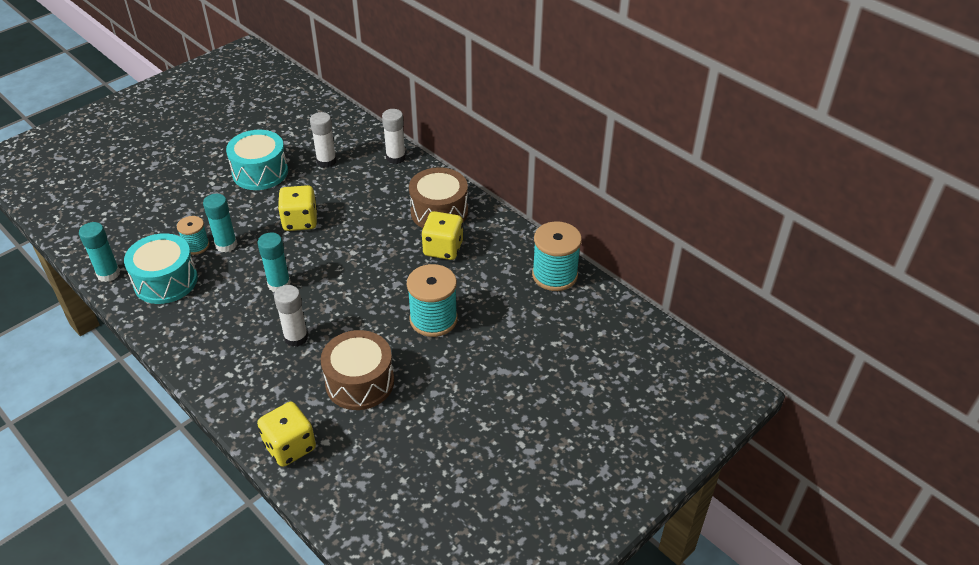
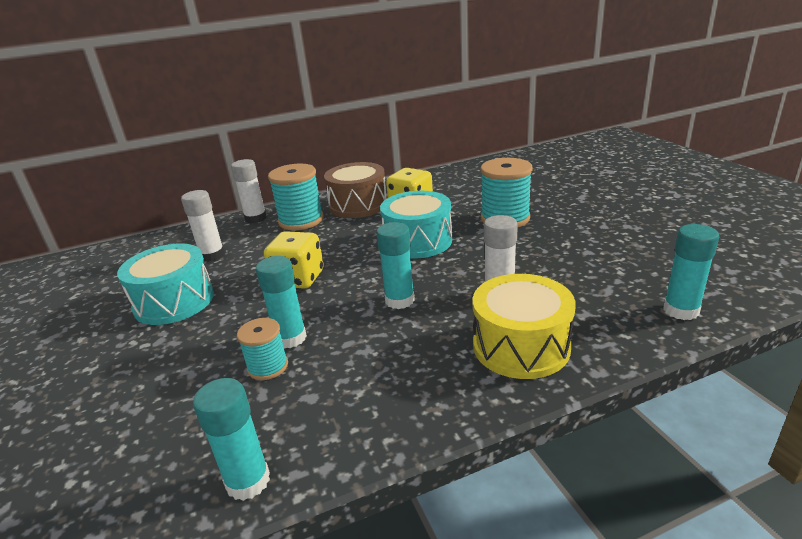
camera: 65 degrees left, 15 degrees down
(165, 281) = (321, 404): turquoise drum -> turquoise drum (418, 241)
(232, 359) = (521, 346): none -> yellow drum
(290, 446) = (681, 310): yellow dice -> turquoise glue stick
(360, 382) = (582, 260): brown drum -> none
(554, 275) = (476, 170): turquoise spool -> turquoise spool (301, 220)

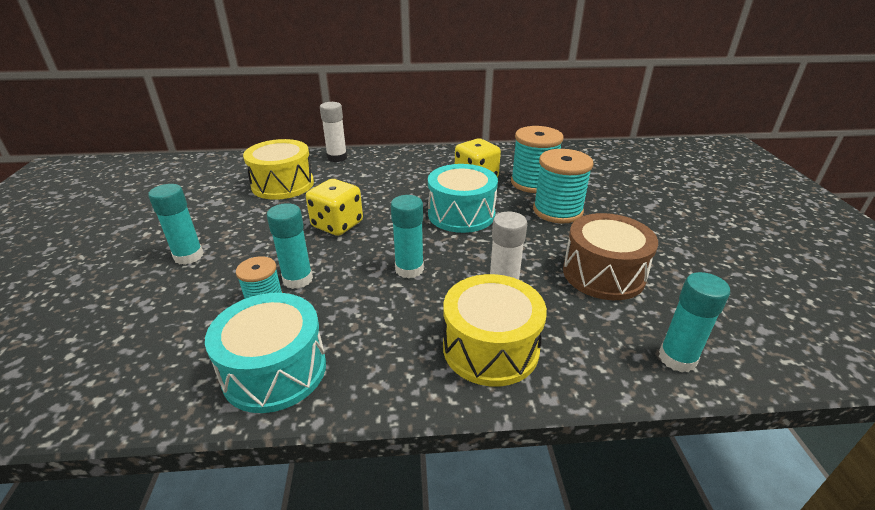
camera: 15 degrees right, 5 degrees up
(174, 301) = (230, 219): turquoise drum -> turquoise drum (275, 370)
(212, 255) = (283, 184): white glue stick -> yellow drum
(248, 481) = (189, 400): turquoise glue stick -> turquoise glue stick (189, 256)
(301, 220) = (373, 168): turquoise spool -> turquoise spool (533, 183)
(358, 205) = (430, 165): brown drum -> brown drum (603, 274)

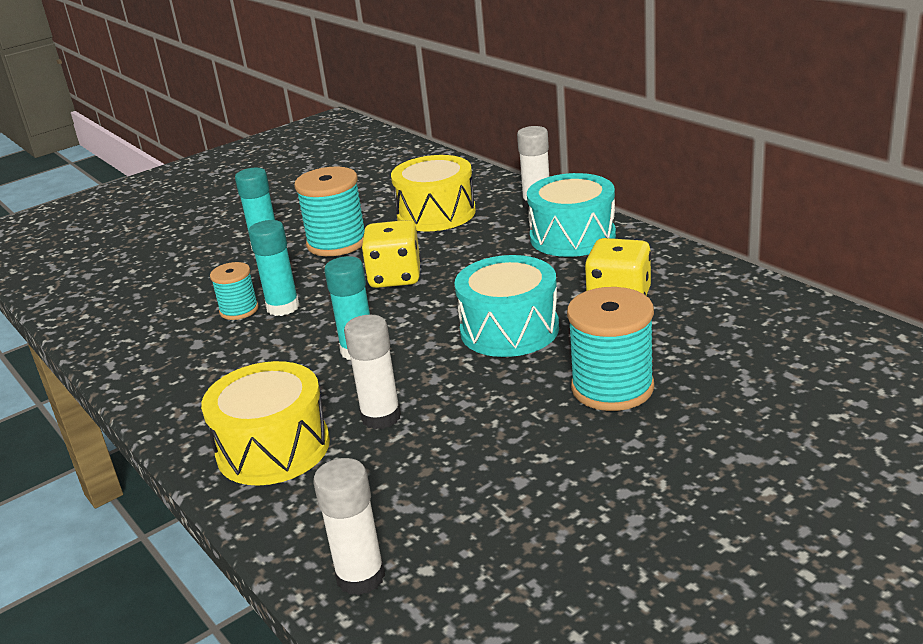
camera: 60 degrees right, 5 degrees down
(275, 370) = (159, 360): turquoise drum -> turquoise drum (572, 236)
(533, 183) = (670, 341): turquoise spool -> turquoise spool (337, 243)
(603, 274) = (488, 473): brown drum -> none
(677, 358) = (360, 577): turquoise glue stick -> white glue stick

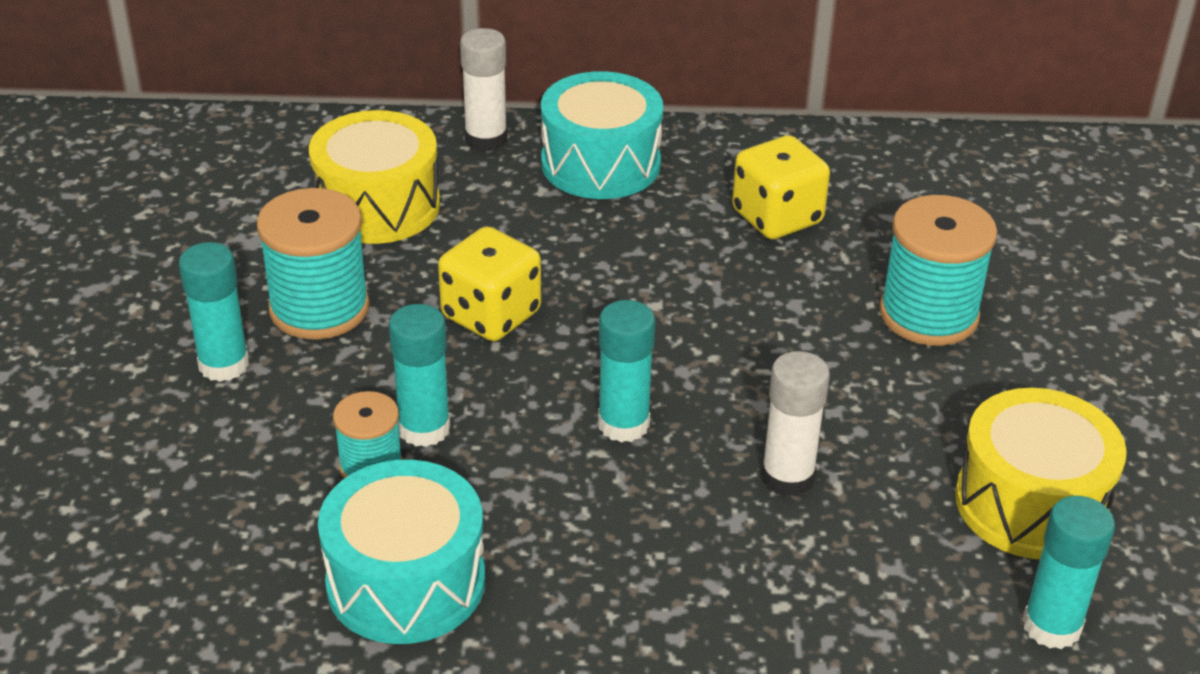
camera: 55 degrees left, 10 degrees up
(273, 448) = (747, 582): yellow drum -> yellow drum (1030, 503)
(360, 577) = (1051, 626): white glue stick -> turquoise glue stick
(509, 329) = (734, 308): turquoise drum -> turquoise drum (406, 582)

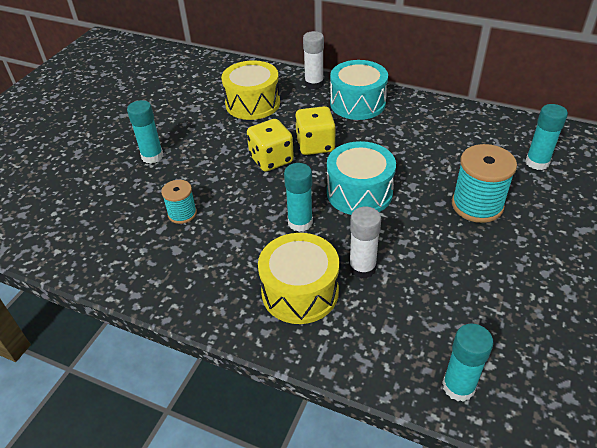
camera: 25 degrees right, 5 degrees up
(319, 308) = (203, 141): turquoise spool -> none
(406, 582) = (164, 269): turquoise drum -> turquoise drum (359, 192)
(424, 428) = (213, 203): turquoise glue stick -> turquoise glue stick (537, 162)
(777, 217) = (426, 143): yellow dice -> yellow dice (315, 145)
(1030, 503) = (481, 316): yellow drum -> yellow drum (300, 291)

